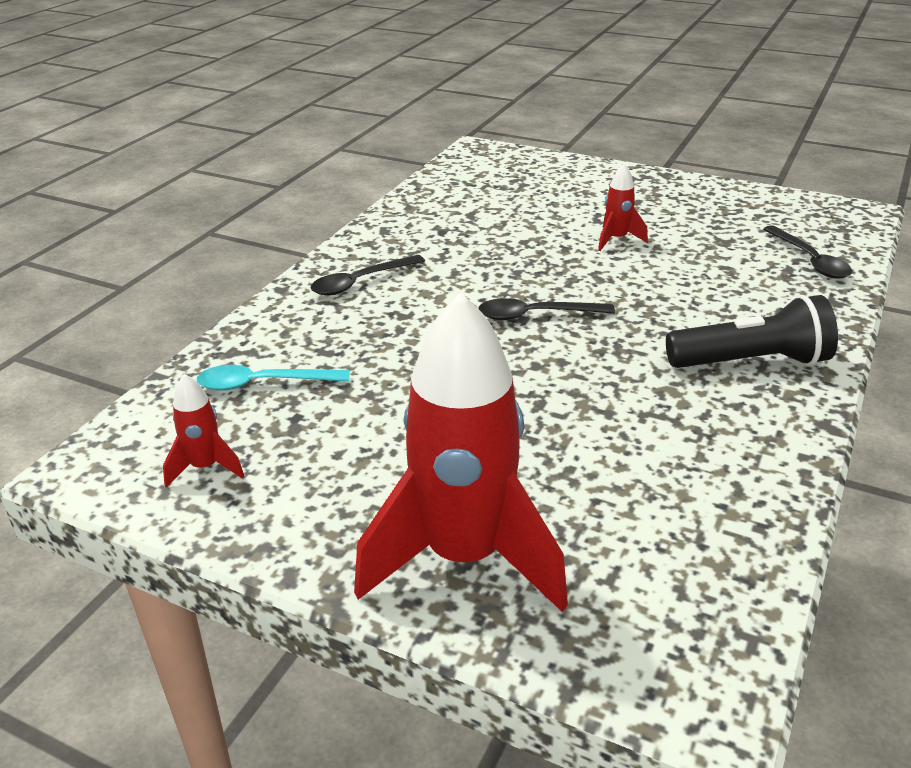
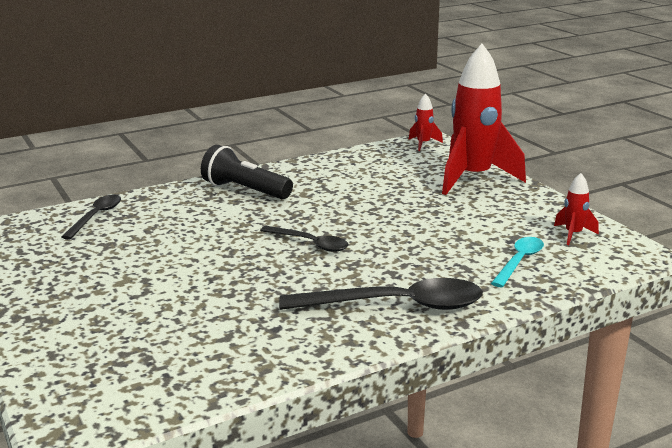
camera: 145 degrees left, 10 degrees down
(263, 384) = (519, 262): turquoise spoon -> turquoise spoon turned 90 degrees counterclockwise
(360, 282) = (395, 305): black spoon -> black spoon, size x1.76
(616, 240) = (168, 270): red rocket -> red rocket (423, 144)

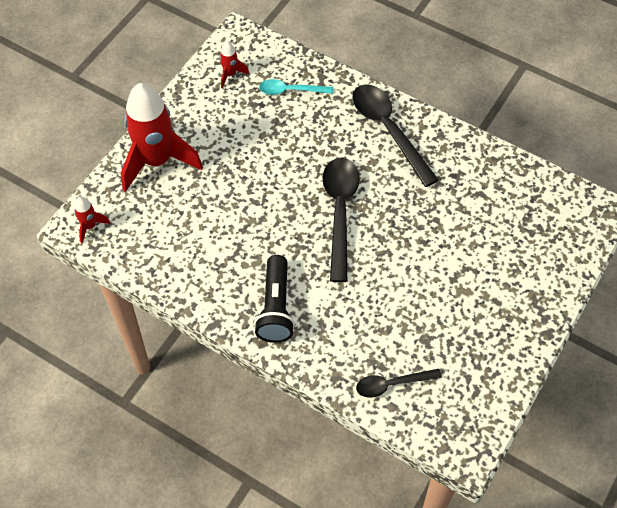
camera: 120 degrees left, 35 degrees up
(310, 243) = (340, 212): black spoon -> black spoon, size x1.76

